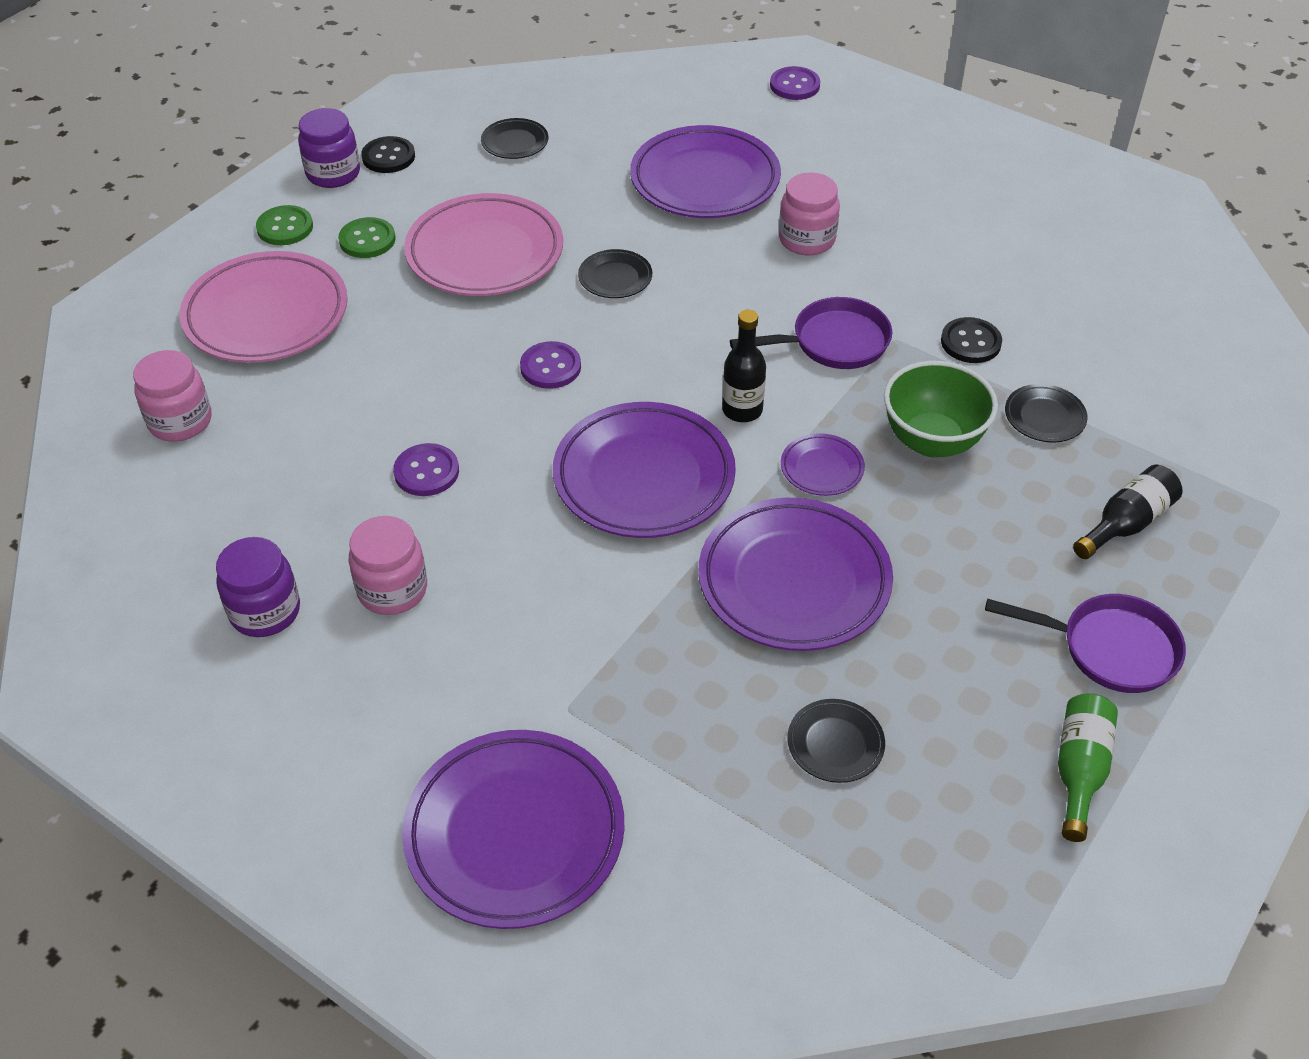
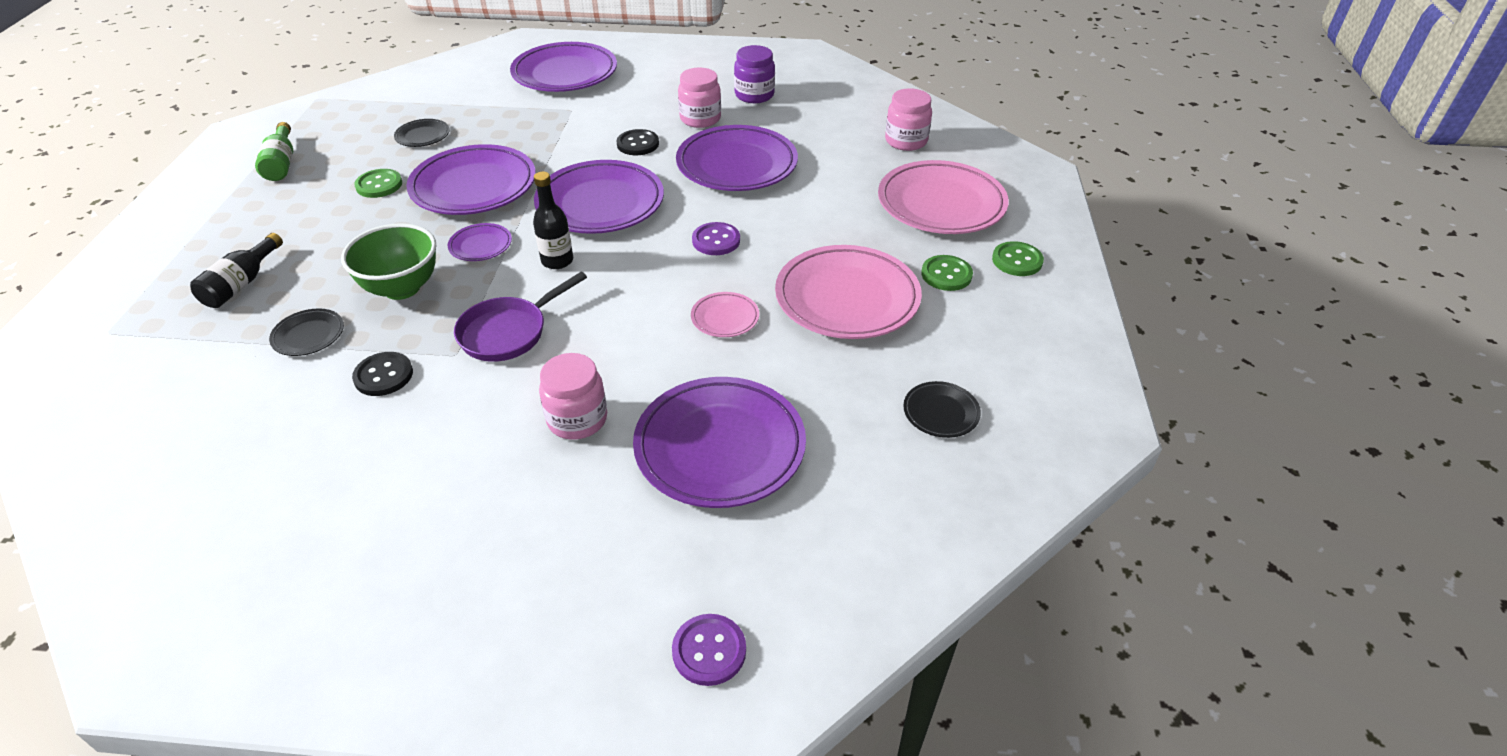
camera: 150 degrees right, 5 degrees down
(333, 174) = (1048, 316): purple jar -> none
(388, 157) = (1028, 349): black button -> black button (638, 144)
(426, 472) = (737, 165): purple button -> purple plate
(615, 278) = (725, 318): black plate -> pink plate
(929, 644) = (379, 185): none -> green button
(1110, 649) = (259, 216): purple pan -> none

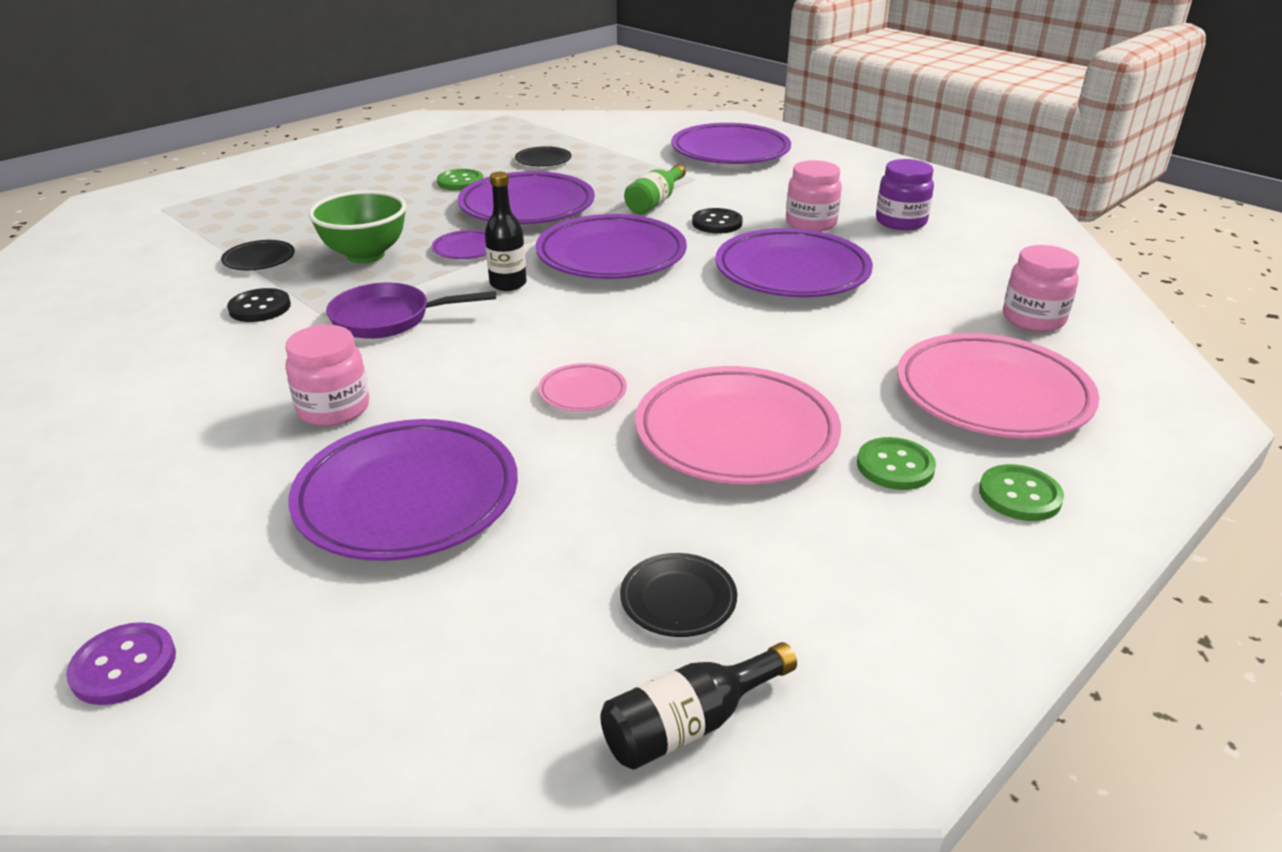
camera: 40 degrees right, 10 degrees down
(241, 284) = (275, 211): black bottle -> black bottle (689, 724)
(281, 163) = (418, 147): green bottle -> green bottle (655, 202)
(716, 240) = (674, 325): purple button -> none

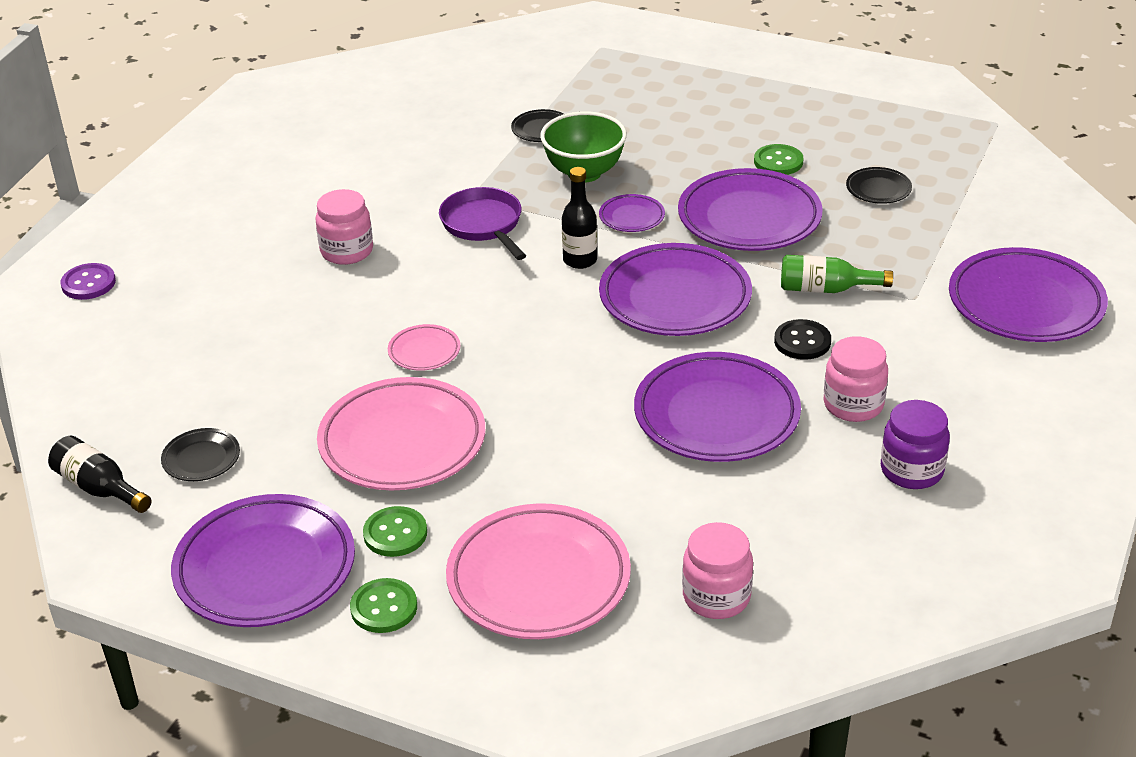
camera: 70 degrees right, 5 degrees up
(260, 307) = (466, 163): black button -> none
(407, 498) = (261, 319): purple plate -> purple plate (265, 568)

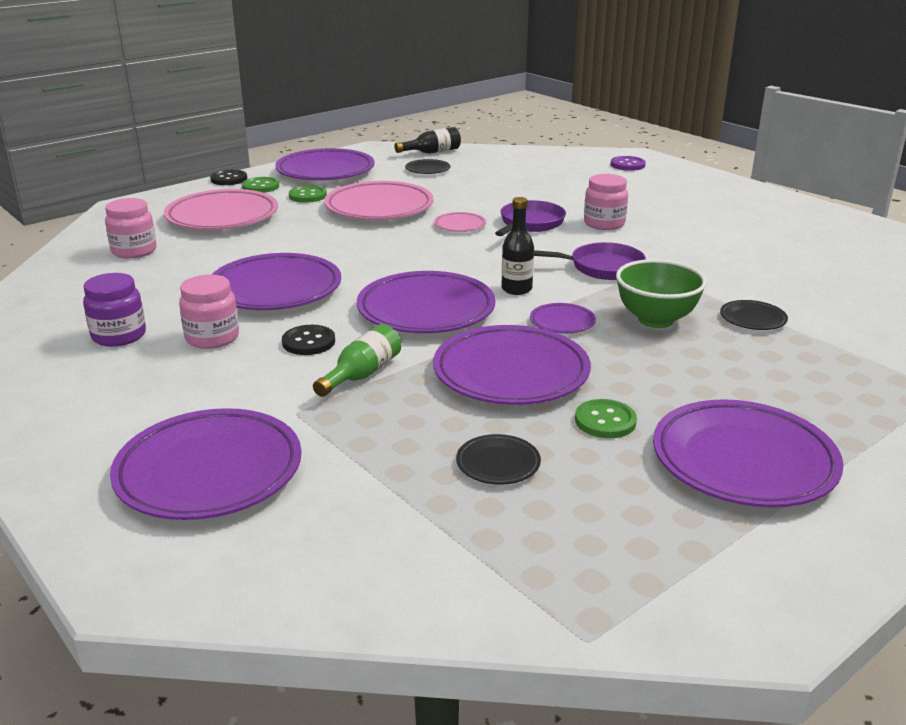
camera: 115 degrees right, 10 degrees down
(368, 668) = (229, 179): none -> black button
(382, 301) = (530, 224): none -> purple pan
(775, 105) = (743, 461): none -> purple plate

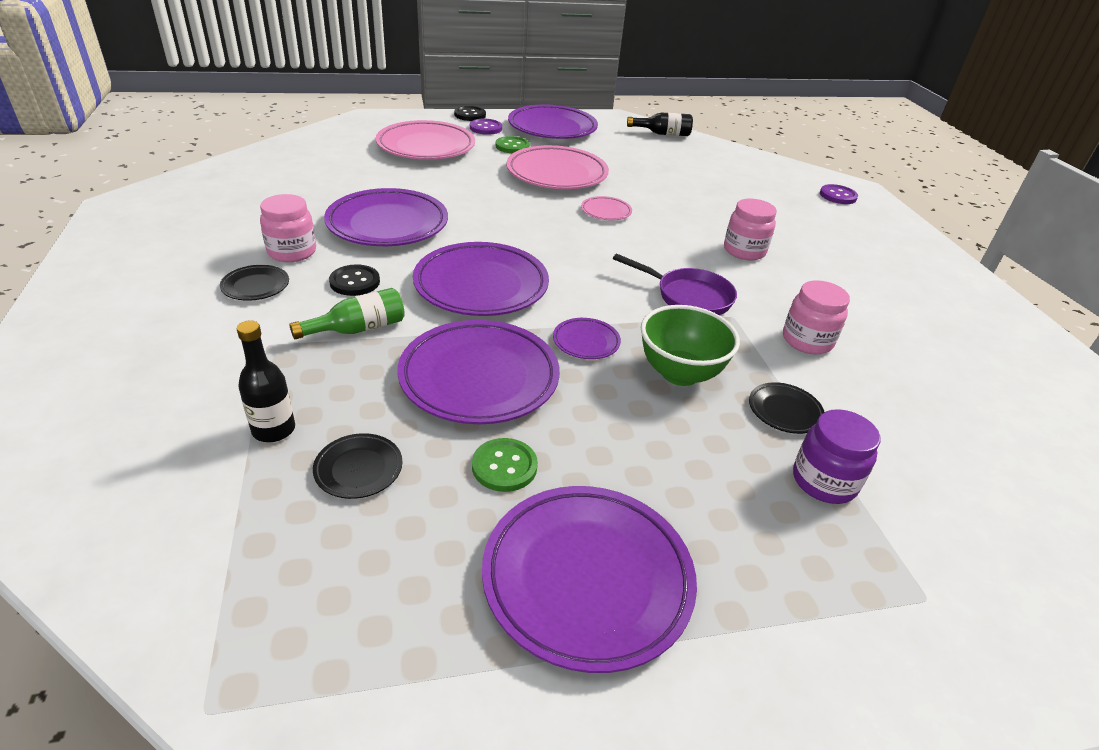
camera: 25 degrees right, 10 degrees up
(119, 336) = (233, 227): purple jar -> purple jar (824, 481)
(134, 251) = (330, 157): pink jar -> pink jar (807, 341)
(209, 472) = (145, 374): purple plate -> none
(260, 187) = (485, 128): green button -> purple button
(427, 170) = (639, 149): black plate -> black plate (256, 286)
(516, 289) = (583, 292): black bottle -> black bottle (274, 430)
(530, 224) = (672, 229): purple pan -> none

